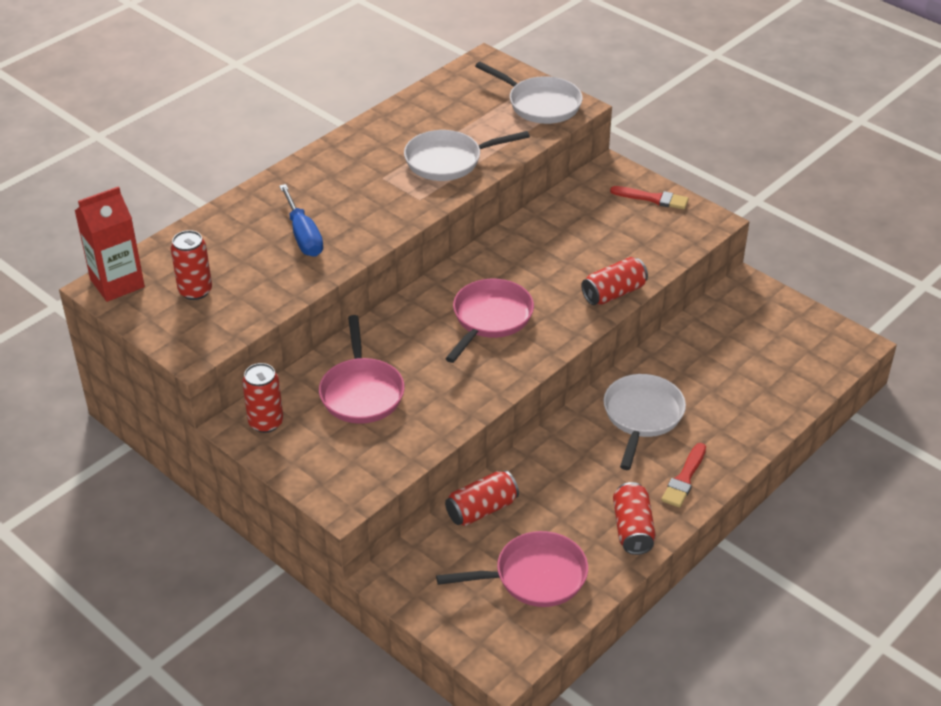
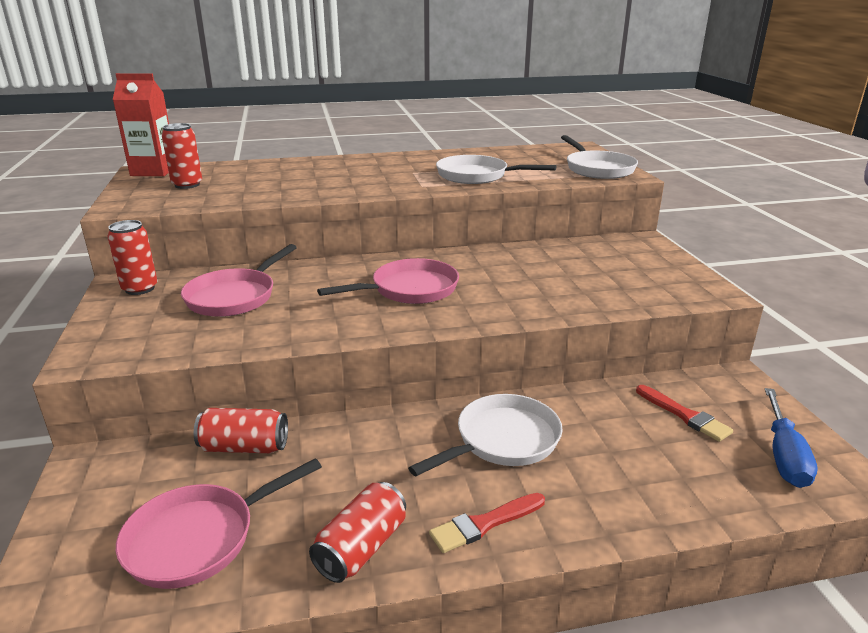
camera: 35 degrees right, 15 degrees down
(303, 235) = (306, 181): blue screwdriver -> blue screwdriver (784, 455)
(534, 576) = (198, 538): pink pan -> pink pan turned 120 degrees clockwise
(614, 293) = (549, 309): red can -> none
(653, 198) = (666, 265): red brush -> red brush (685, 415)

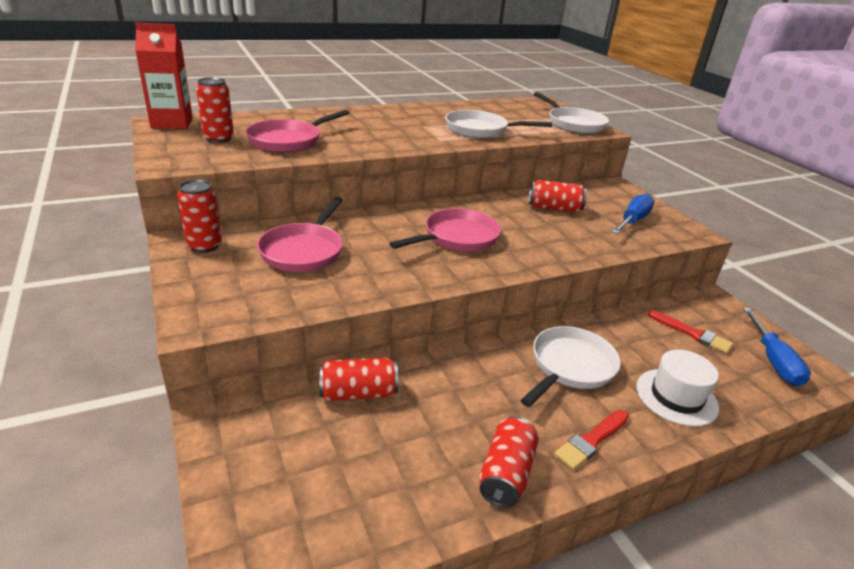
camera: 15 degrees left, 5 degrees up
(198, 538) = (362, 483): pink pan -> pink pan (288, 141)
(546, 262) = (554, 208): none -> red can
(623, 486) = (676, 397): none -> white hat
(639, 278) = (632, 221): none -> blue screwdriver

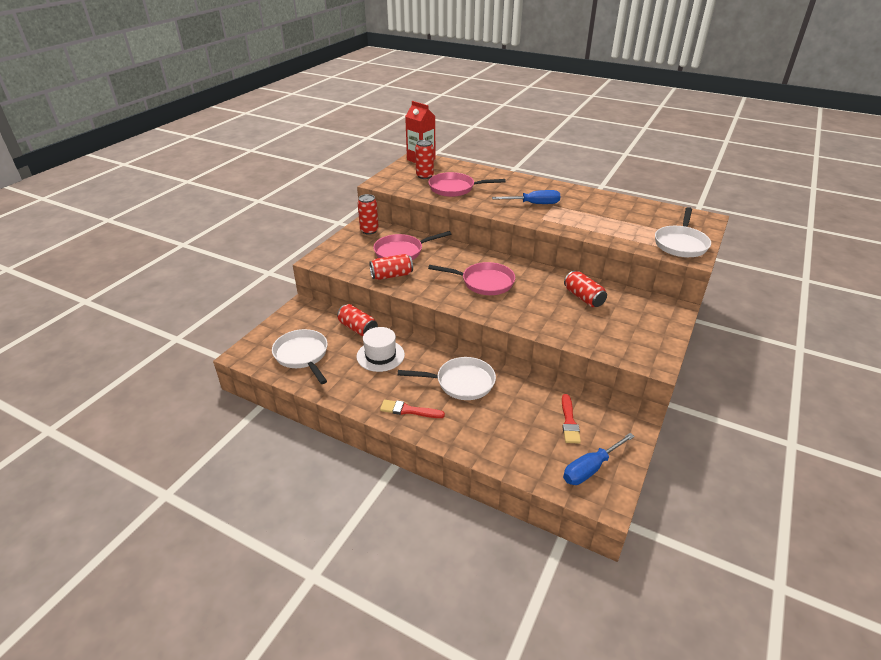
camera: 55 degrees right, 5 degrees up
(480, 130) = (587, 222): white pan -> white pan (302, 355)
(506, 473) = (356, 391): red can -> red can (391, 275)
(632, 221) = (623, 332): blue screwdriver -> blue screwdriver (533, 204)
(676, 397) = (486, 431): white hat -> white hat (380, 355)

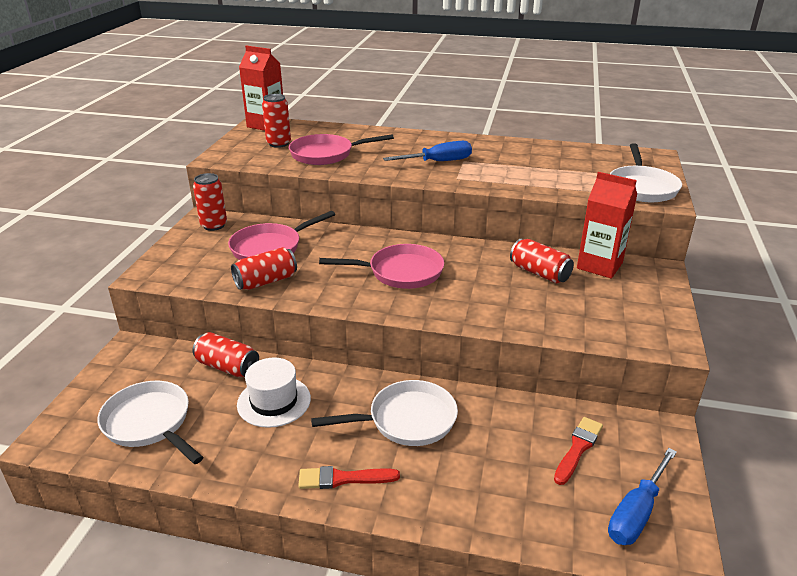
camera: 15 degrees left, 5 degrees down
(569, 421) = (578, 448): red brush -> red brush turned 135 degrees counterclockwise
(631, 299) = (599, 265): none -> red carton

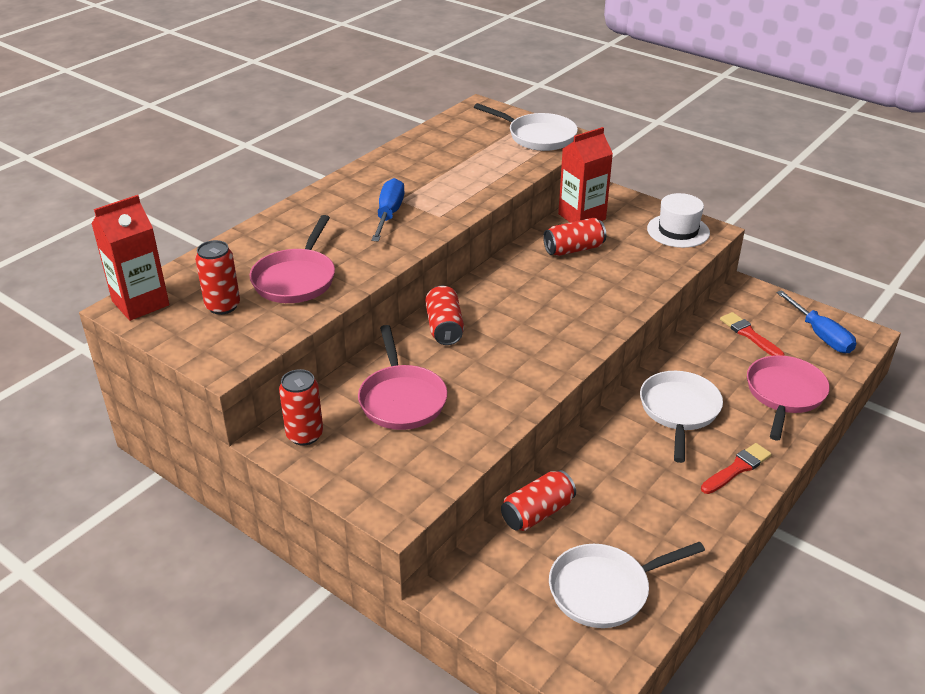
camera: 65 degrees left, 5 degrees up
(266, 281) = (477, 417): red can -> red can (444, 327)
(274, 401) = (613, 489): white hat -> white hat (678, 231)
(343, 479) = (737, 468): red brush -> red brush turned 150 degrees counterclockwise
(401, 272) = (520, 324): pink pan -> pink pan (784, 394)

